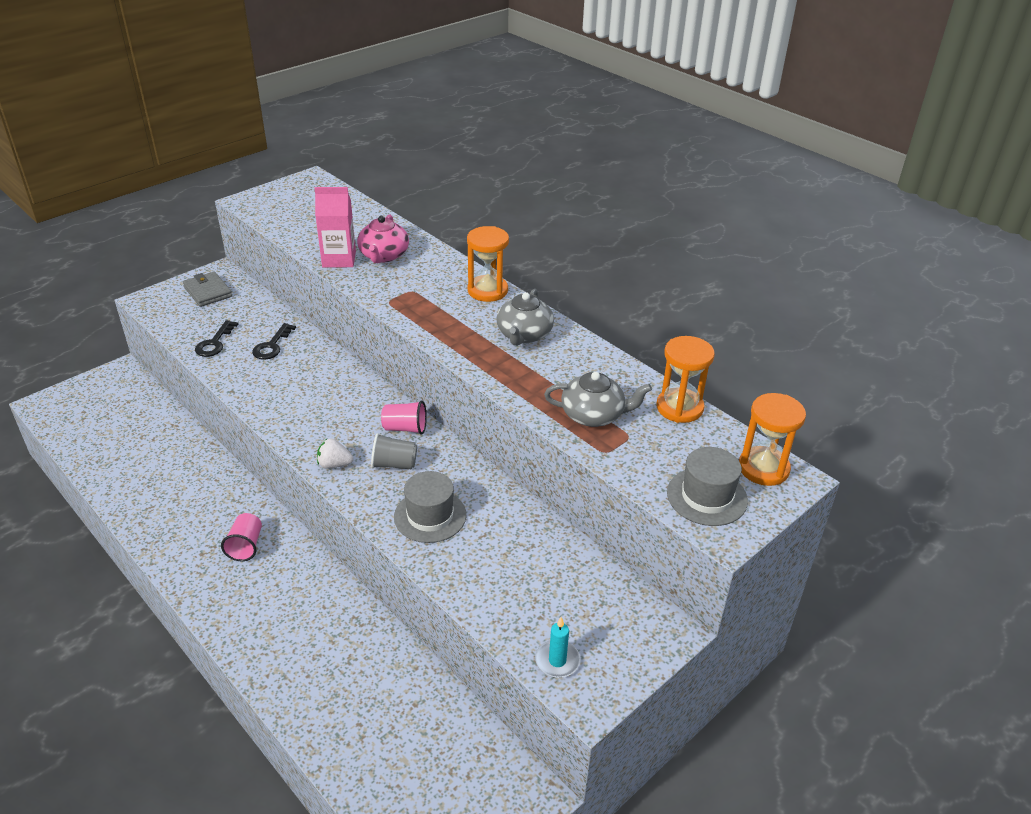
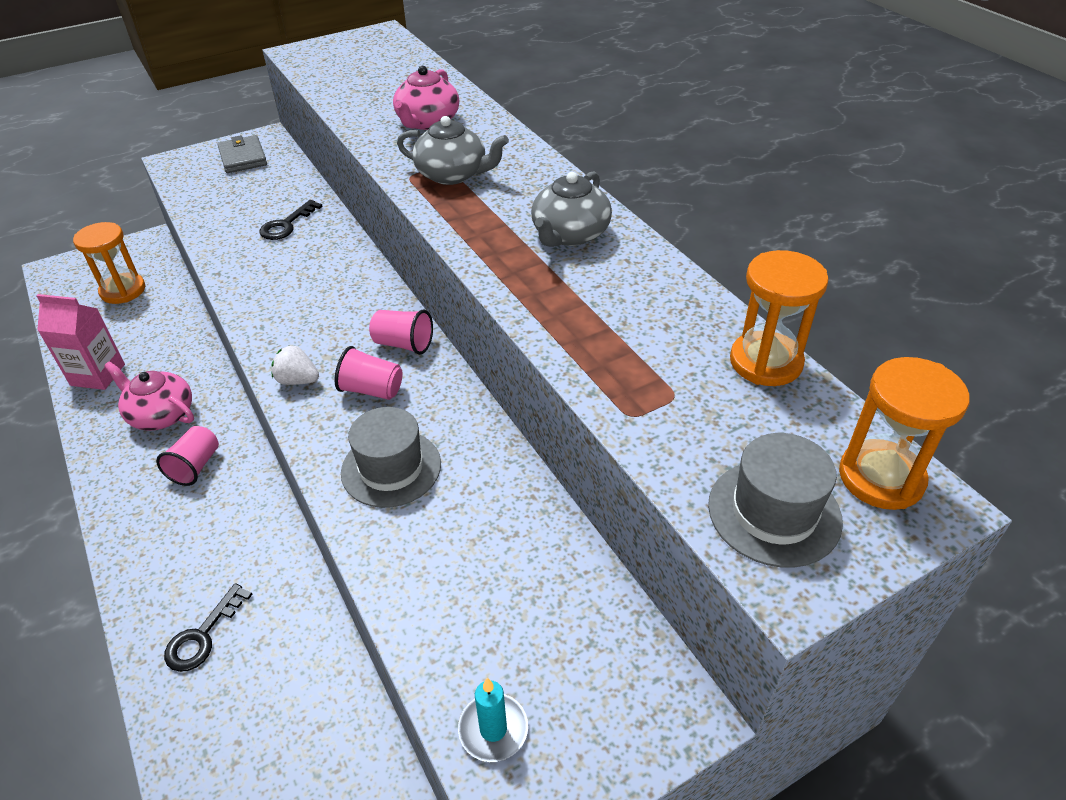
camera: 15 degrees right, 5 degrees up
(199, 511) = (161, 414): none -> pink teapot
(214, 343) = (224, 215): black key -> black key (203, 635)
(339, 259) = (371, 122): pink carton -> pink carton (98, 375)
(394, 464) = (372, 390): grey cup -> pink cup
(487, 291) = (541, 174): orange hourglass -> orange hourglass (123, 291)
(593, 415) = (631, 357): grey teapot -> grey teapot (453, 174)

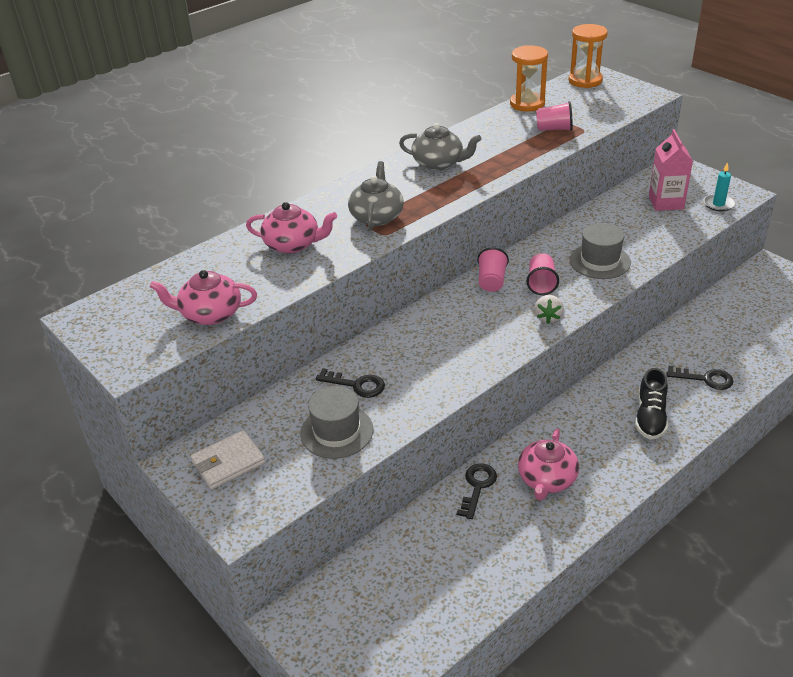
camera: 100 degrees left, 5 degrees down
(98, 375) = (518, 550): pink carton -> pink carton (666, 202)
(123, 291) = (387, 597): orange hourglass -> none
(179, 539) = (650, 417): none -> black shoe
(192, 361) = (477, 487): none -> black key
(195, 466) = (587, 435): pink cup -> pink cup (554, 129)
(243, 158) = (228, 463): grey wallet -> white wallet
(338, 81) = (210, 314): none -> pink teapot
(774, 512) = (619, 98): grey hat -> grey hat (336, 431)

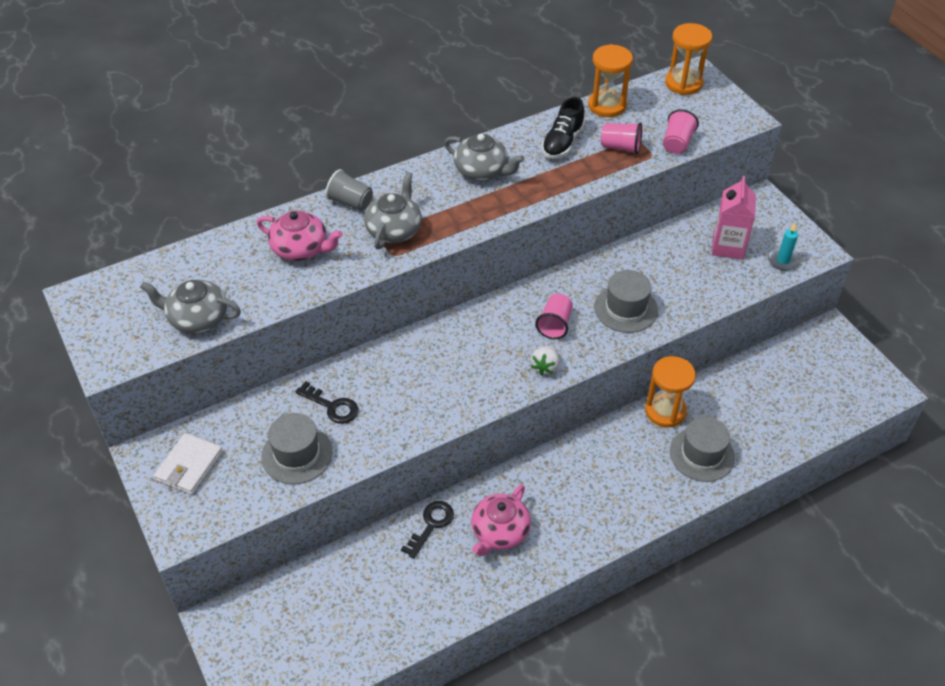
camera: 10 degrees right, 10 degrees up
(210, 314) = (197, 318): pink teapot -> grey teapot
(228, 463) = (189, 466): white wallet -> white wallet turned 45 degrees counterclockwise
(326, 203) = (350, 202): none -> grey cup
(491, 281) = (506, 311): pink cup -> pink cup (677, 143)
(650, 417) = (627, 486): black shoe -> black shoe (562, 142)
(655, 351) = (665, 411): none -> orange hourglass
(705, 379) = (702, 454): black key -> grey hat

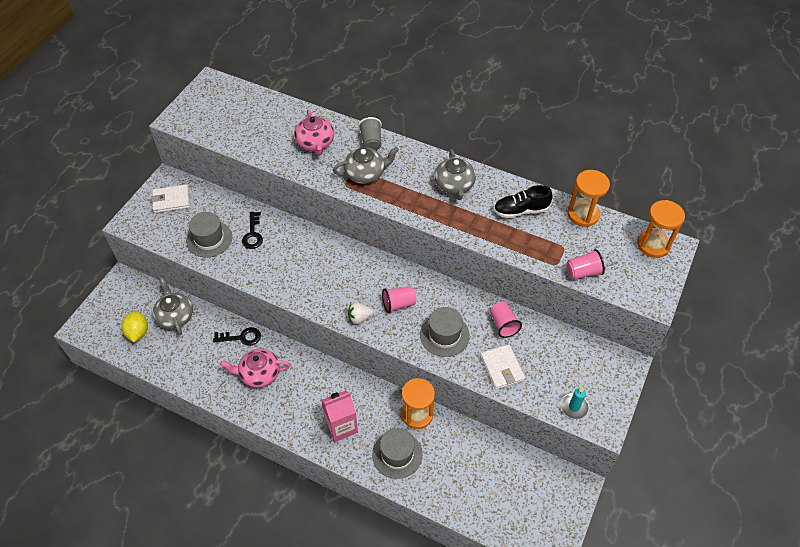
camera: 55 degrees right, 5 degrees up
(197, 318) = (230, 133): grey teapot -> grey teapot (175, 316)
(324, 640) = (138, 332): none -> yellow lemon
(620, 147) = (547, 243): pink cup -> pink cup (503, 325)
(701, 287) = (502, 368): none -> white wallet
(728, 246) = (556, 365): pink carton -> pink carton (341, 426)

